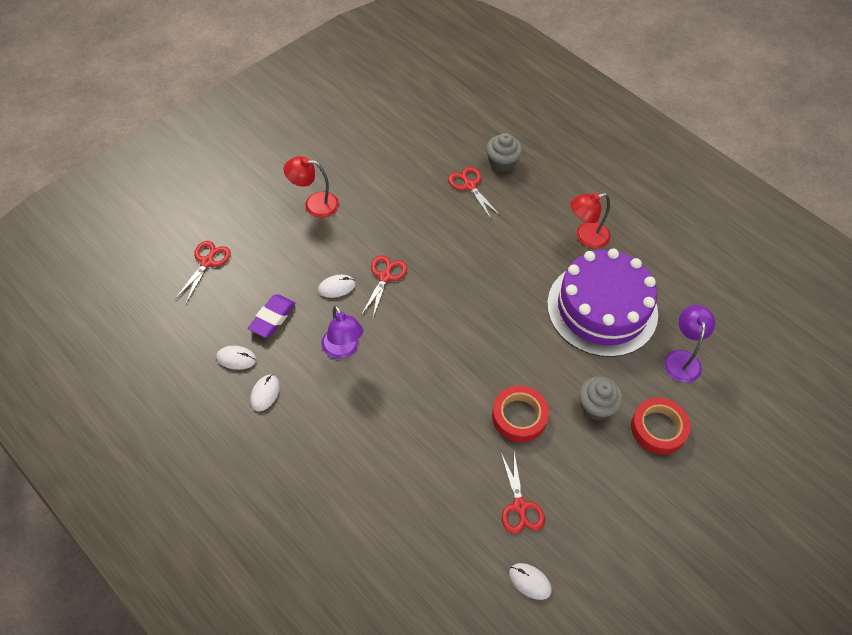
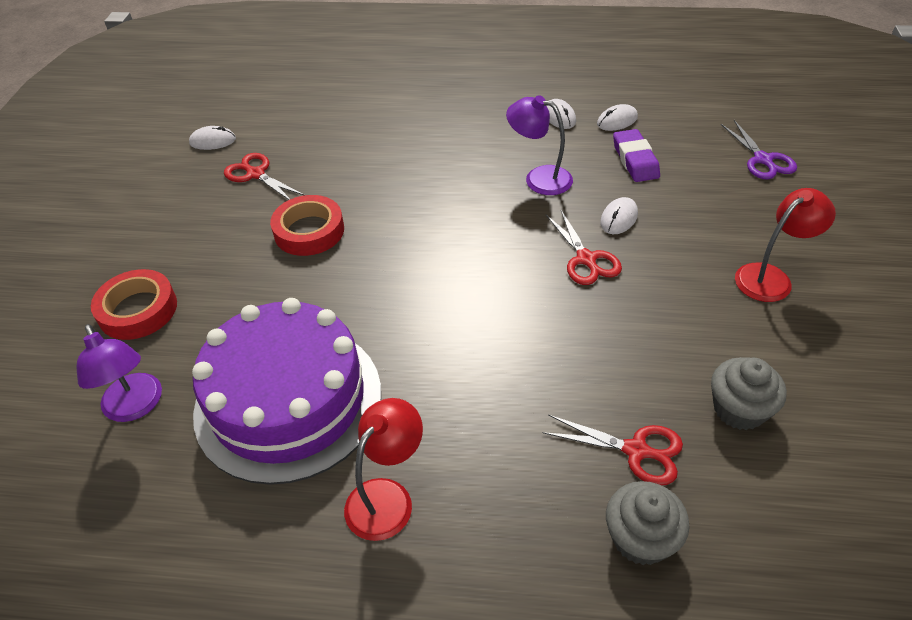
camera: 145 degrees right, 10 degrees down
(207, 262) = (762, 160): red scissors -> purple scissors
(596, 406) = (227, 287): grey cupcake -> grey cupcake (739, 409)

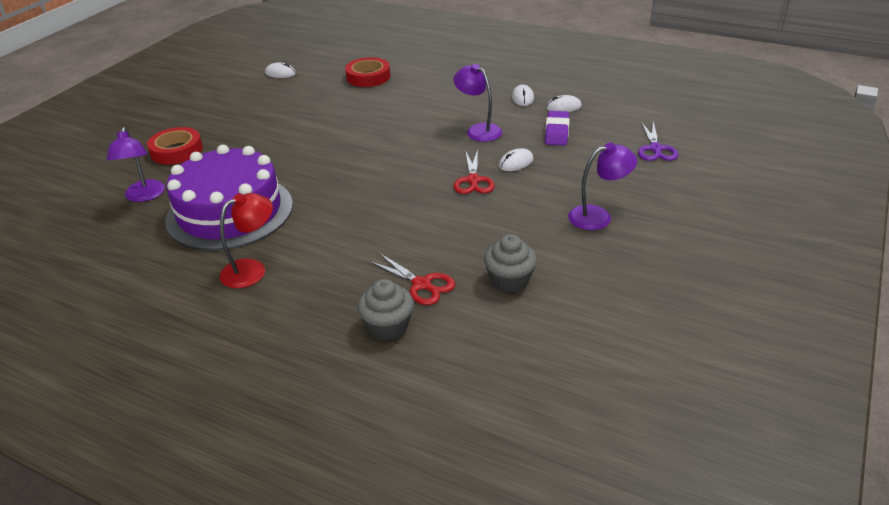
camera: 20 degrees right, 10 degrees down
(256, 174) = (294, 95): red scissors -> none
(309, 231) = (304, 131): red tape -> red tape (368, 77)
(771, 277) = (598, 216): red lamp -> purple lamp

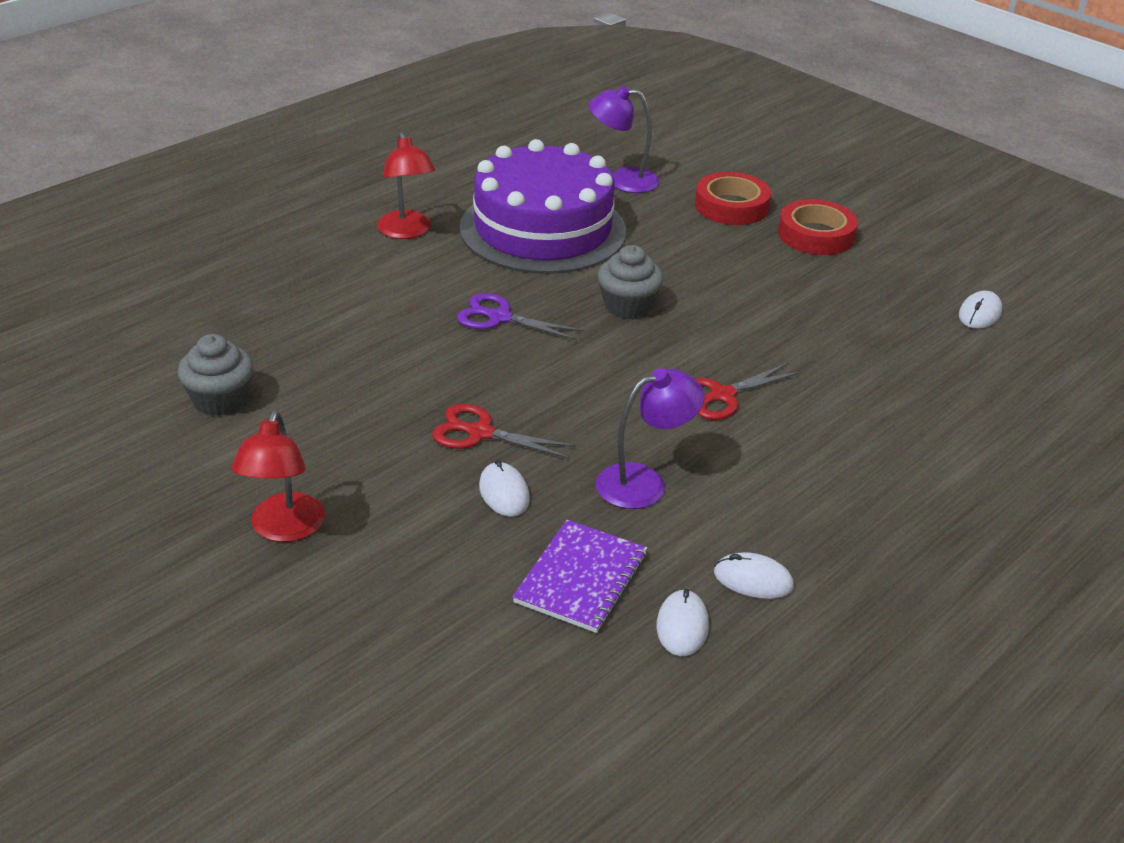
camera: 105 degrees right, 0 degrees up
(368, 77) = (931, 404): red tape -> red tape (816, 235)
(388, 326) = (226, 298): grey cupcake -> grey cupcake (628, 306)
(421, 284) = (275, 334): red scissors -> red scissors (722, 395)
(557, 132) = (581, 578): purple eraser -> purple notebook
(598, 216) = (284, 529): purple lamp -> red lamp
(655, 149) = (432, 695): purple scissors -> purple scissors (500, 318)

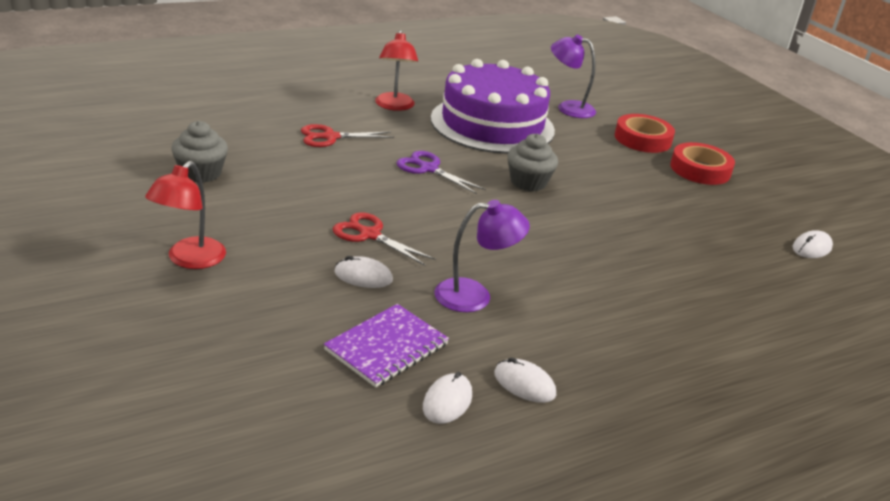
camera: 15 degrees right, 5 degrees down
(504, 493) = (363, 276): white mouse -> white mouse turned 75 degrees counterclockwise
(722, 395) = (569, 254): red scissors -> red scissors (330, 137)

